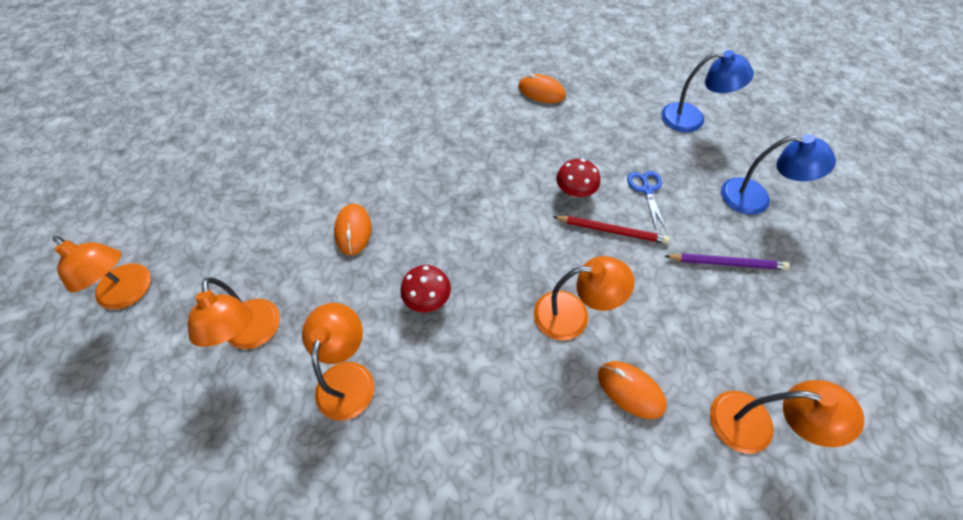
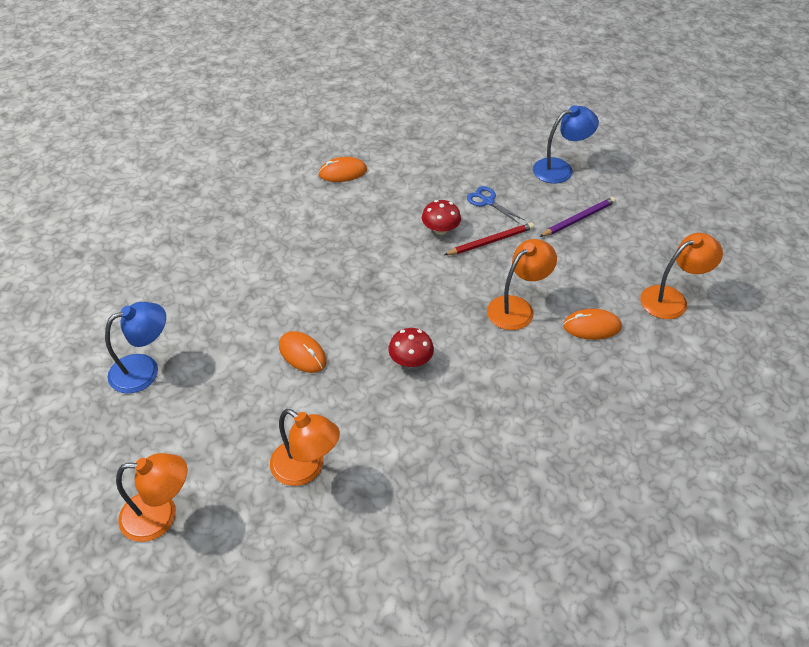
camera: 40 degrees left, 10 degrees down
(348, 377) = (409, 443): orange lamp -> none
(692, 119) = (472, 136): blue lamp -> blue lamp (144, 369)

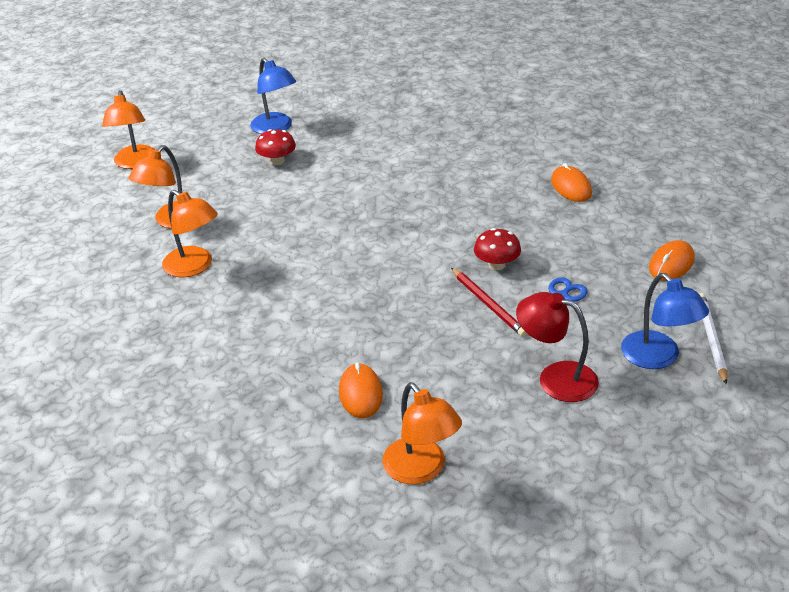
camera: 85 degrees right, 10 degrees down
(302, 354) = (299, 200): orange mouse -> orange mouse (671, 264)
(411, 360) = (296, 264): red mushroom -> red mushroom (277, 161)
(517, 307) = (381, 331): orange lamp -> orange lamp (194, 267)
(543, 142) = (711, 339): none -> white pencil
(578, 219) = (556, 378): purple pencil -> red lamp

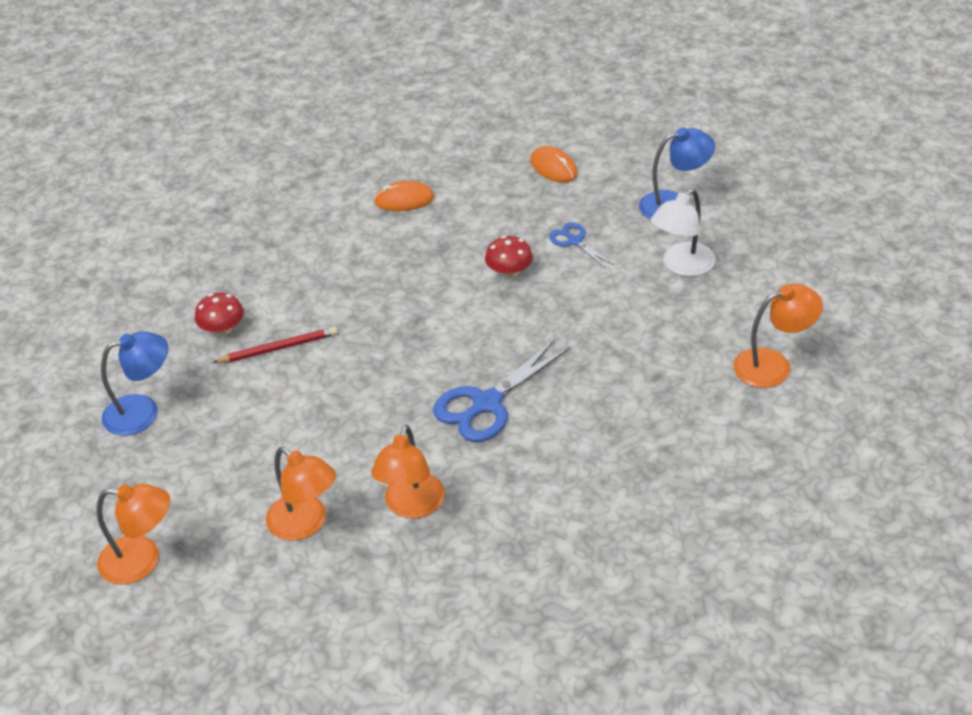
camera: 75 degrees left, 5 degrees up
(194, 267) = (411, 506): orange lamp -> orange lamp turned 135 degrees clockwise
(277, 161) = (223, 416): red mushroom -> red mushroom (222, 329)
(318, 283) = (487, 404): none -> blue scissors
(360, 393) = (667, 391): orange mouse -> none
(488, 304) = (567, 288): red pencil -> red pencil (278, 348)
(556, 378) = (682, 266): red lamp -> white lamp
(711, 339) = (660, 171): white pencil -> none

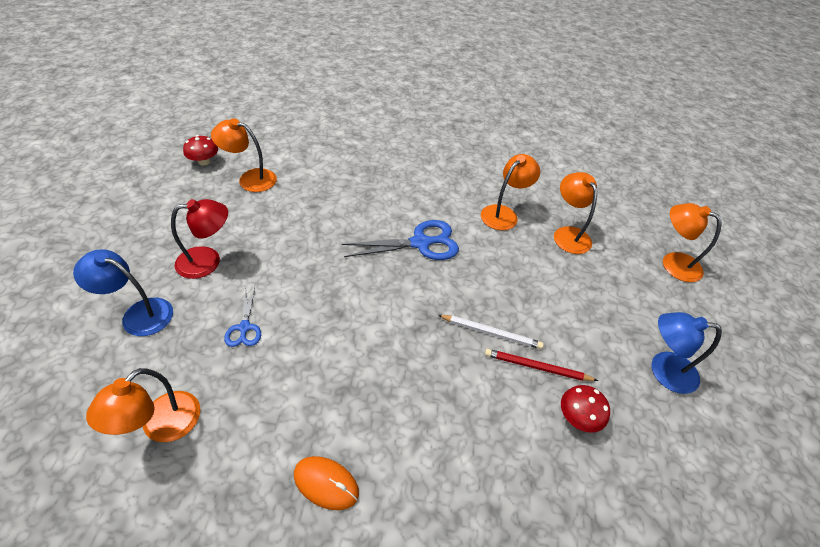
camera: 155 degrees left, 5 degrees up
(341, 354) = (491, 332): none -> white pencil
(509, 272) = (318, 329): red mushroom -> red mushroom (204, 161)
(553, 167) = (162, 426): orange mouse -> orange lamp
(682, 266) = (208, 261): white lamp -> red lamp

